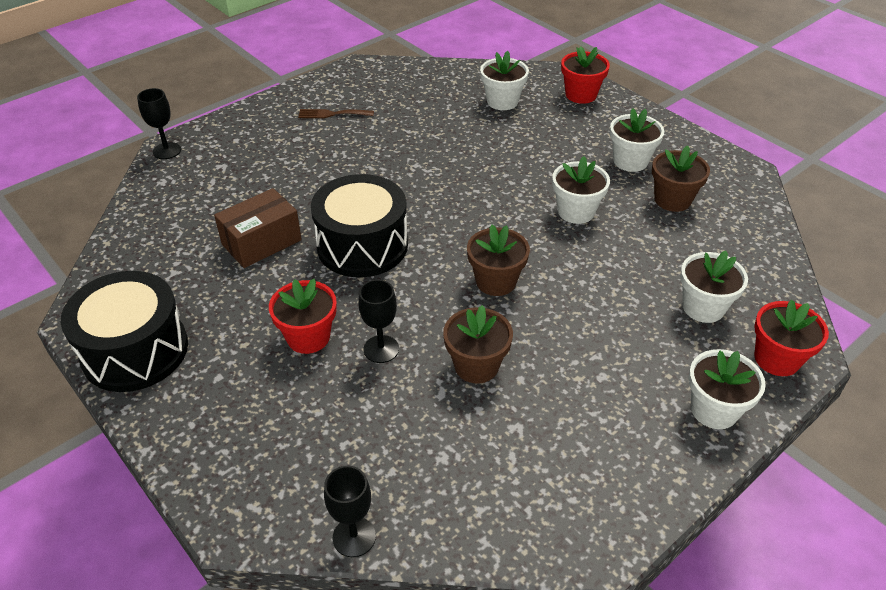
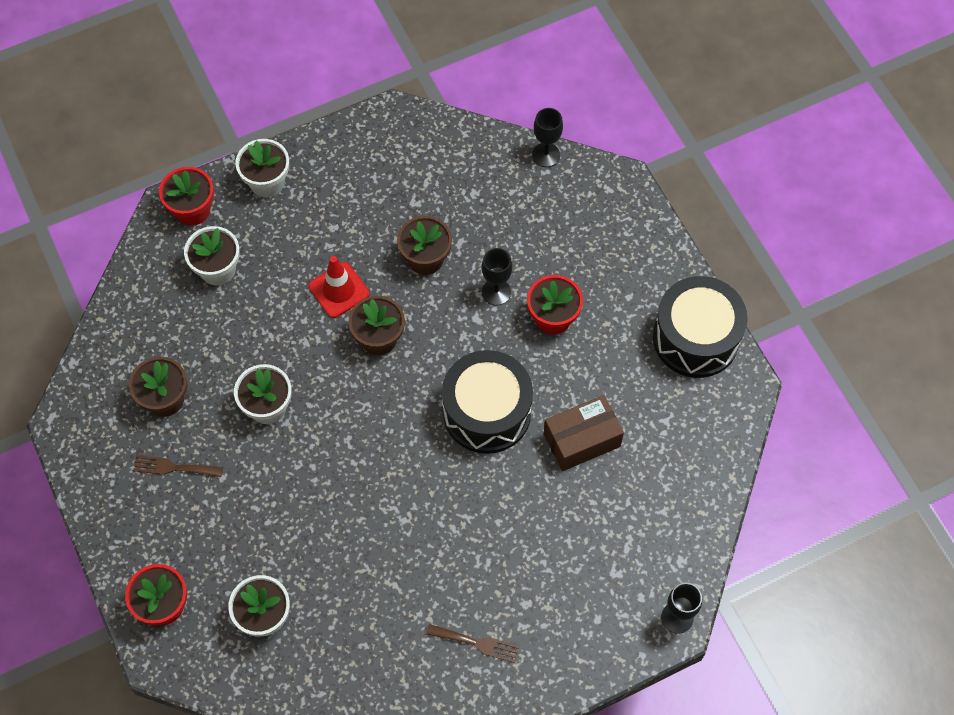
camera: 165 degrees left, 20 degrees up
(560, 315) = (339, 290): none -> red traffic cone
(630, 161) = (173, 467): white flower pot -> brown fork

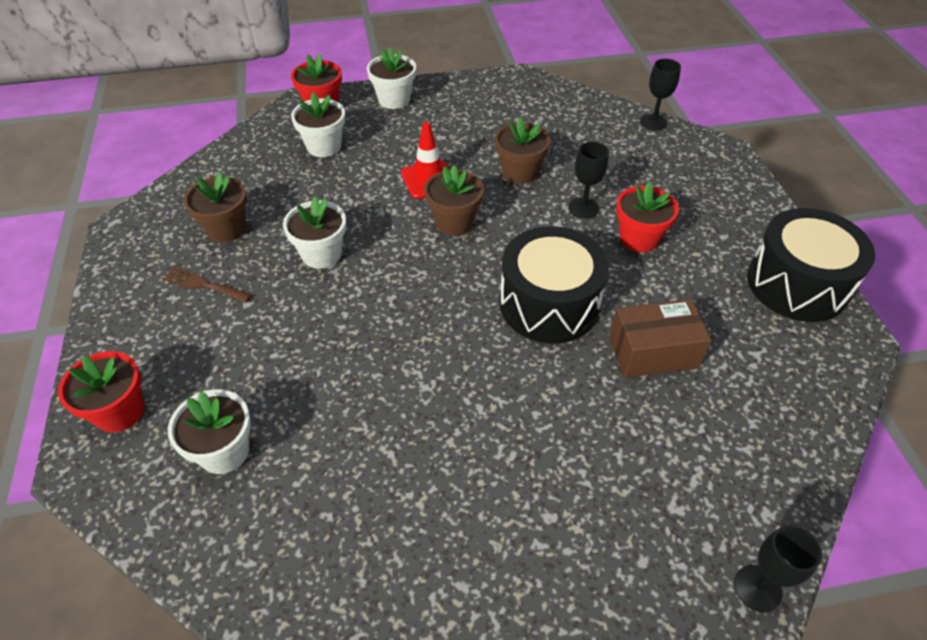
camera: 15 degrees right, 15 degrees down
(477, 643) = (472, 551): brown fork -> none

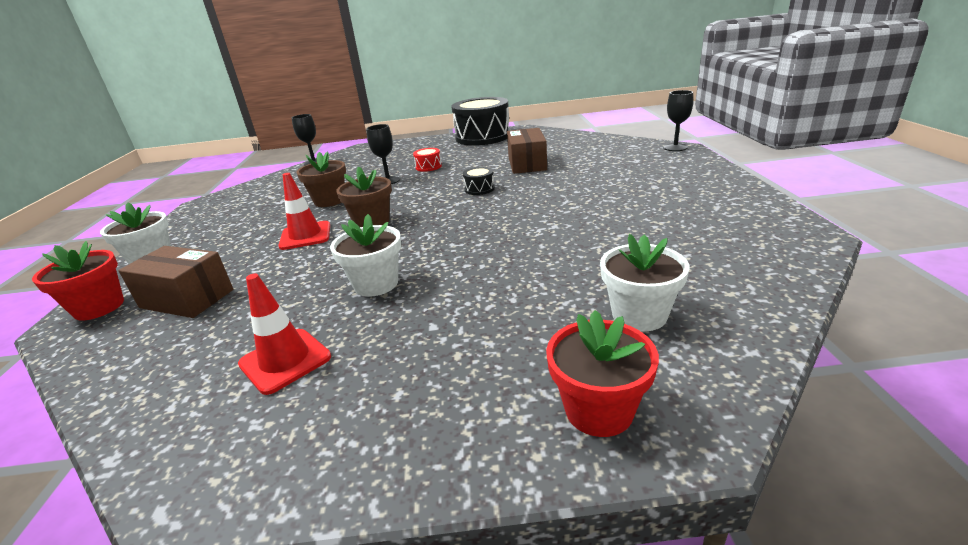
camera: 80 degrees left, 20 degrees down
(203, 285) = (385, 367): brown fork -> none
(226, 229) = (285, 360): brown flower pot -> red traffic cone
(324, 146) = (187, 298): white flower pot -> brown box
(549, 304) = (479, 189): black drum -> black drum, size x0.41
(638, 238) = (428, 167): red flower pot -> red drum

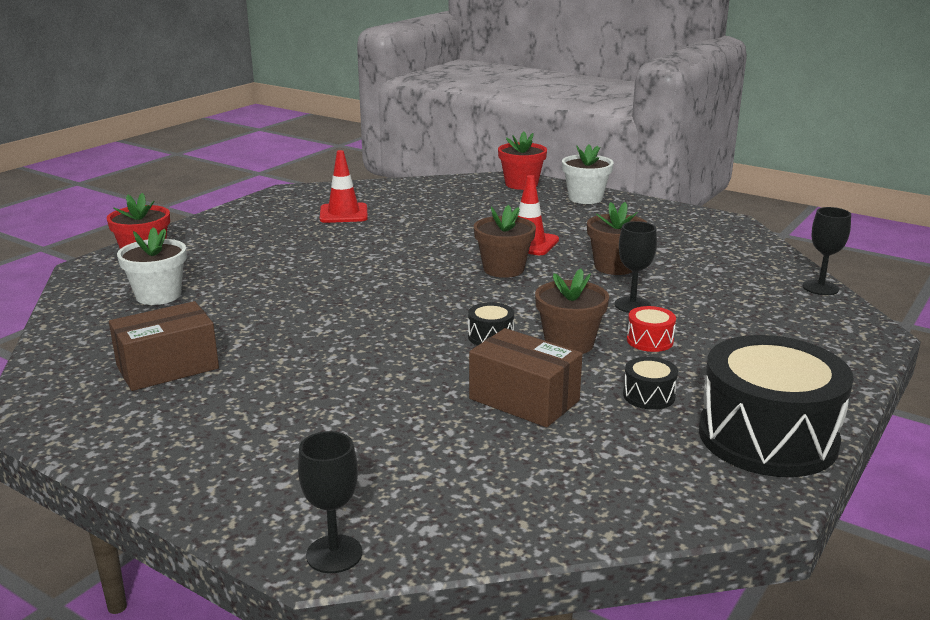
camera: 125 degrees right, 5 degrees down
(187, 298) = (483, 202): brown box -> brown box (167, 367)
(376, 284) = (378, 246): white flower pot -> none
(458, 175) = (569, 344): none -> brown flower pot
(483, 153) = (649, 396): none -> black drum

